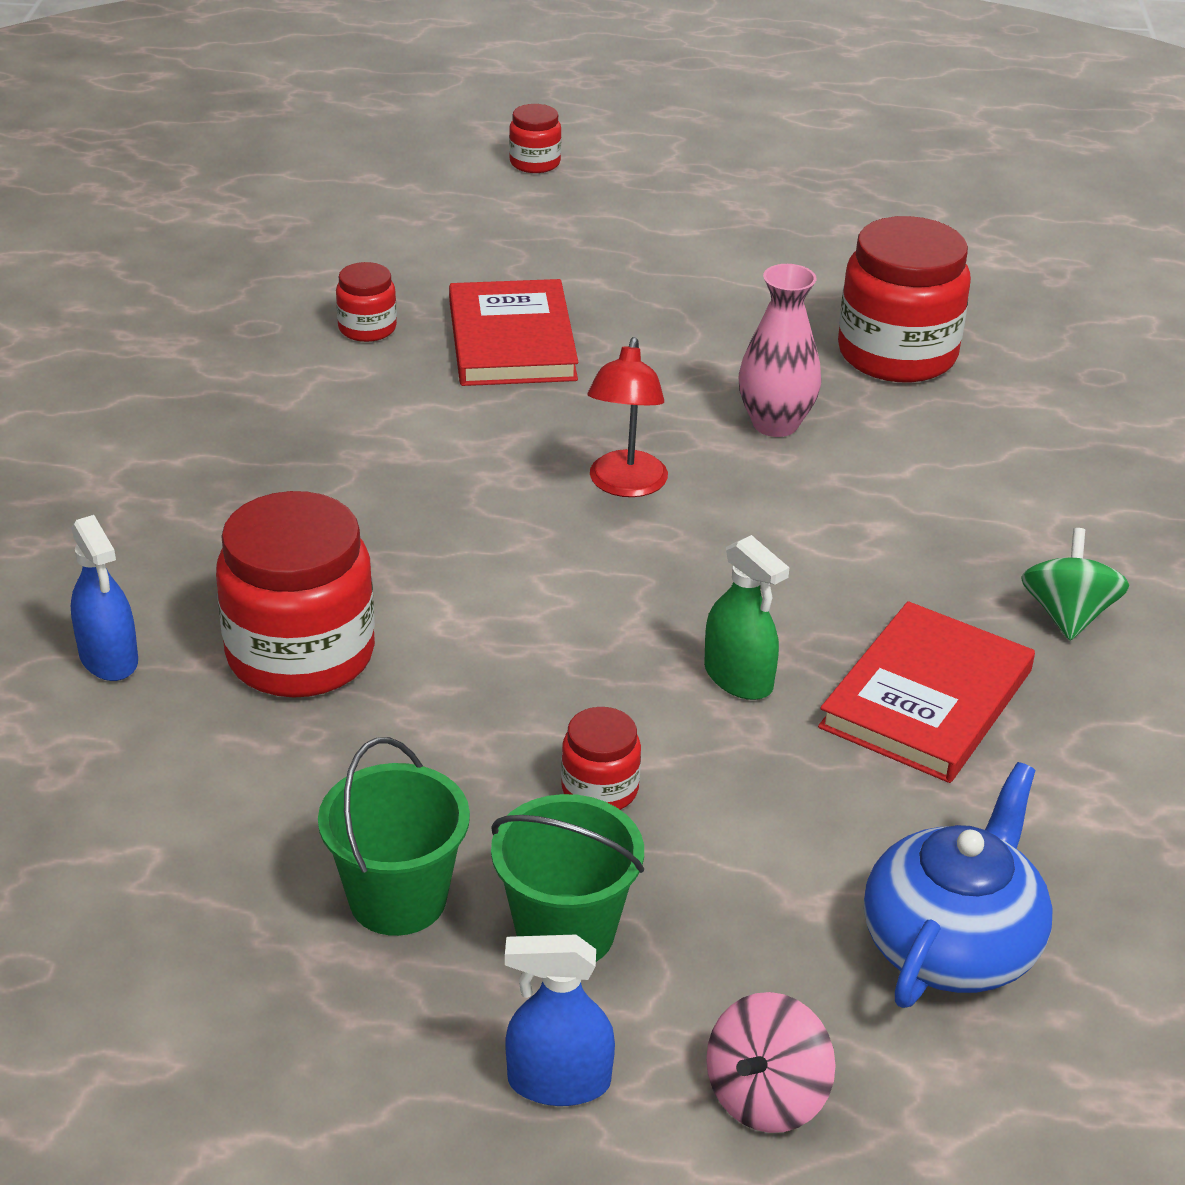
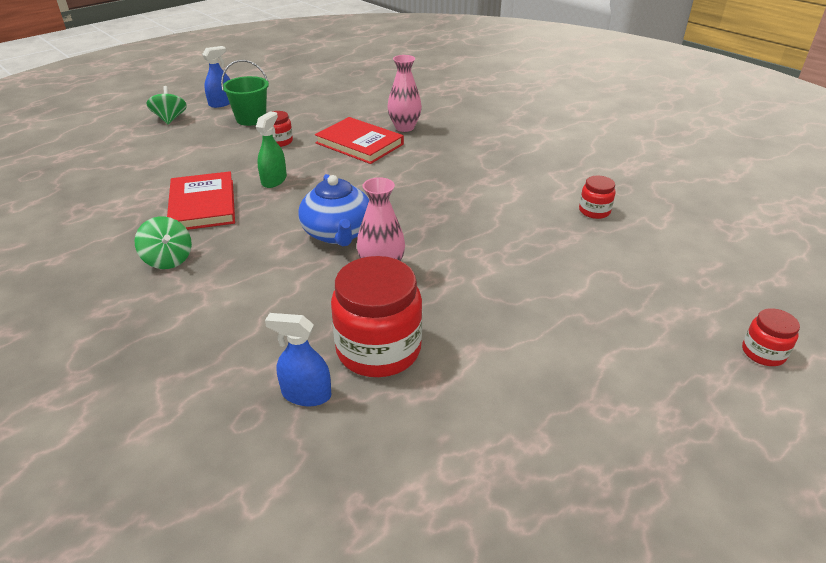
camera: 135 degrees right, 0 degrees up
(109, 658) = (445, 107): blue spray bottle -> blue spray bottle (306, 394)
(300, 654) = (404, 127): red jar -> pink vase
(397, 899) = (299, 107): green bucket -> none
(512, 340) = (541, 240): red book -> red book (359, 144)
(625, 485) = (398, 212): red lamp -> none
(738, 678) = (274, 180): green spray bottle -> green spray bottle turned 105 degrees clockwise
(766, 1096) = (170, 119): pink spinning top -> green spinning top
(951, 944) = (143, 157): blue teapot -> blue teapot (338, 233)

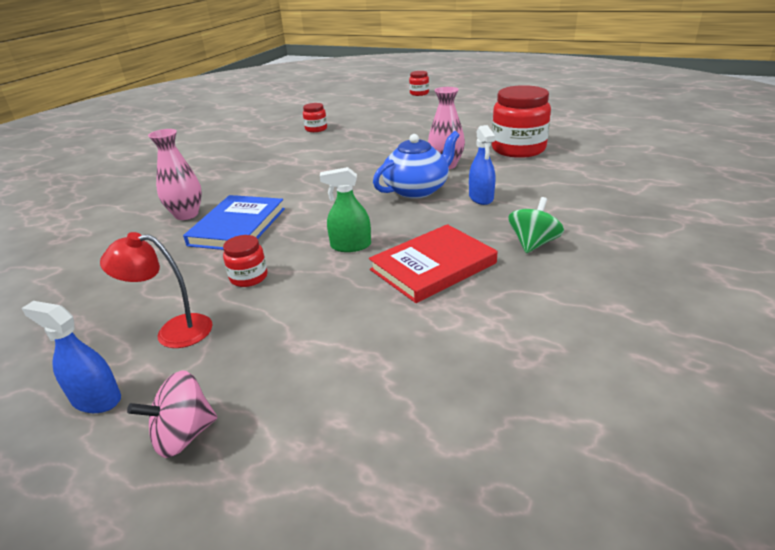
camera: 110 degrees left, 5 degrees down
(170, 119) = (184, 435): green spinning top -> pink spinning top
(251, 119) = (173, 331): green bucket -> red lamp
(306, 394) = (575, 155): blue spray bottle -> blue spray bottle (481, 198)
(359, 144) = (238, 227): red book -> blue book

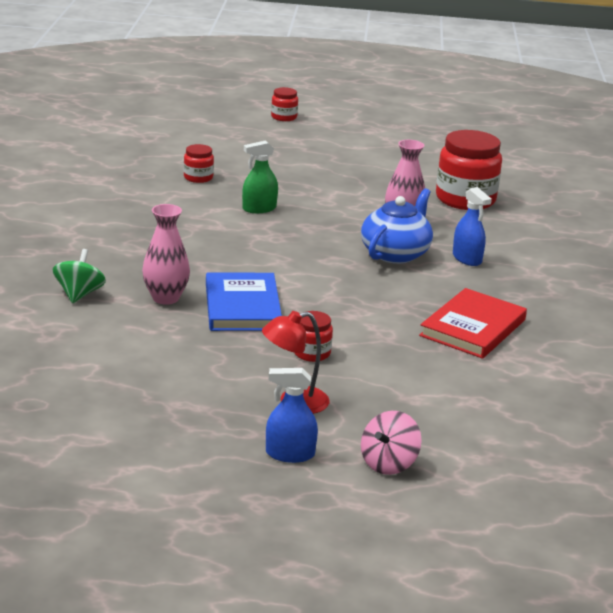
camera: 25 degrees left, 5 degrees down
(350, 246) = (381, 316): green spray bottle -> green spray bottle (259, 208)
(533, 244) = (544, 300): green spinning top -> green spinning top (79, 294)

